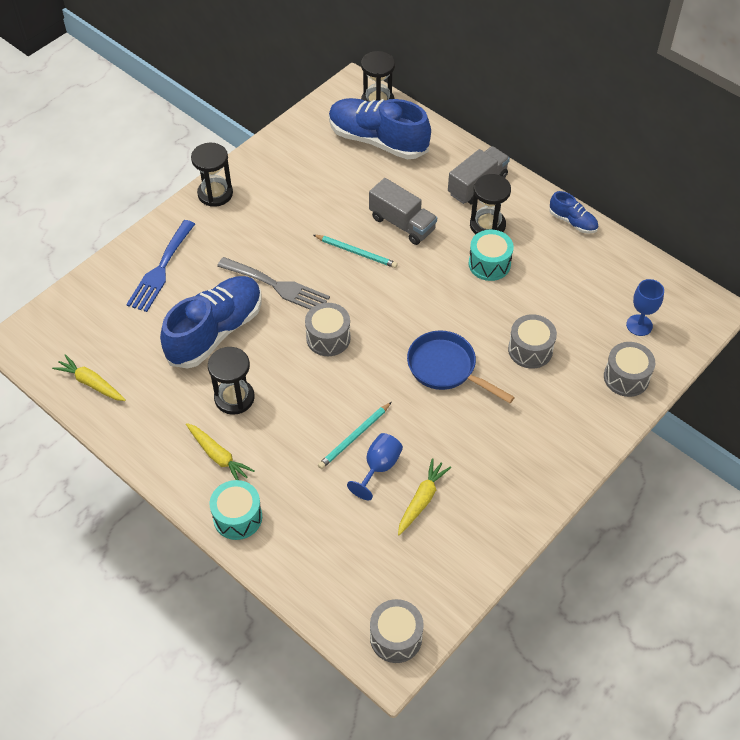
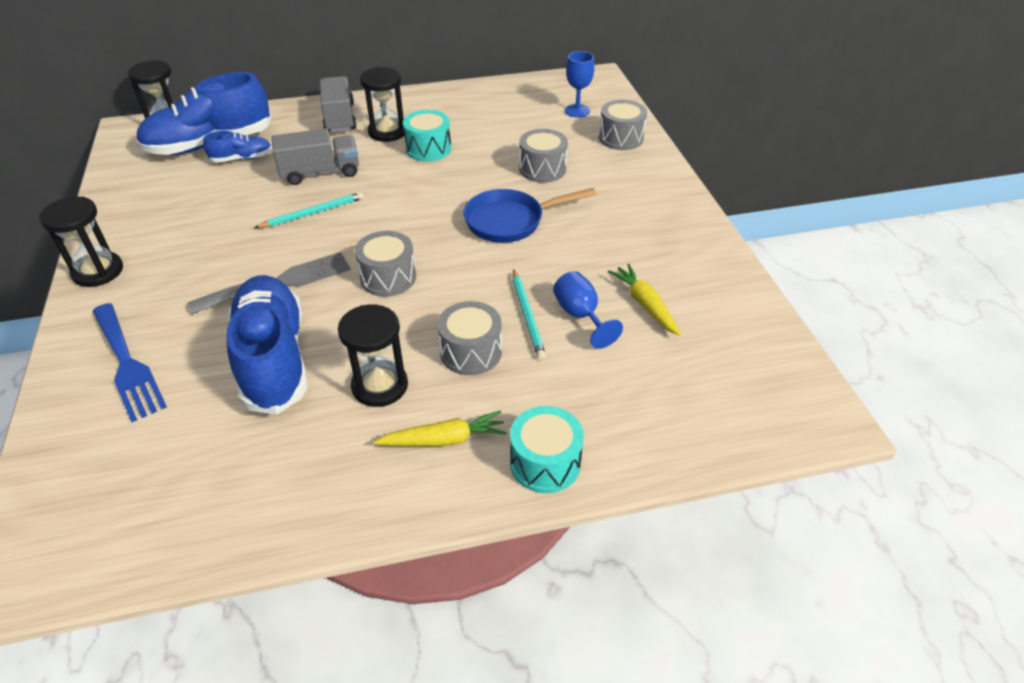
camera: 55 degrees left, 10 degrees down
(91, 383) = (198, 520): yellow carrot -> none
(396, 637) = (800, 401): grey drum -> grey drum (471, 352)
(572, 222) = (441, 94): blue shoe -> blue shoe (242, 158)

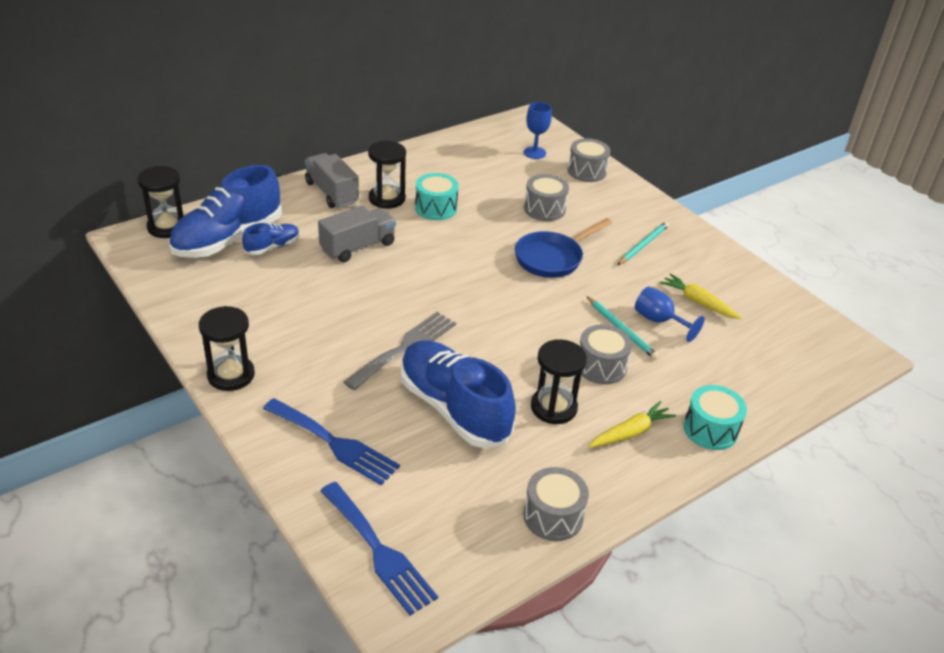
camera: 25 degrees left, 5 degrees down
(66, 495) = (379, 551): none -> blue fork
(312, 213) = (382, 284): turquoise pencil -> turquoise pencil (643, 245)
(388, 277) = (492, 324): grey drum -> grey drum (553, 516)

